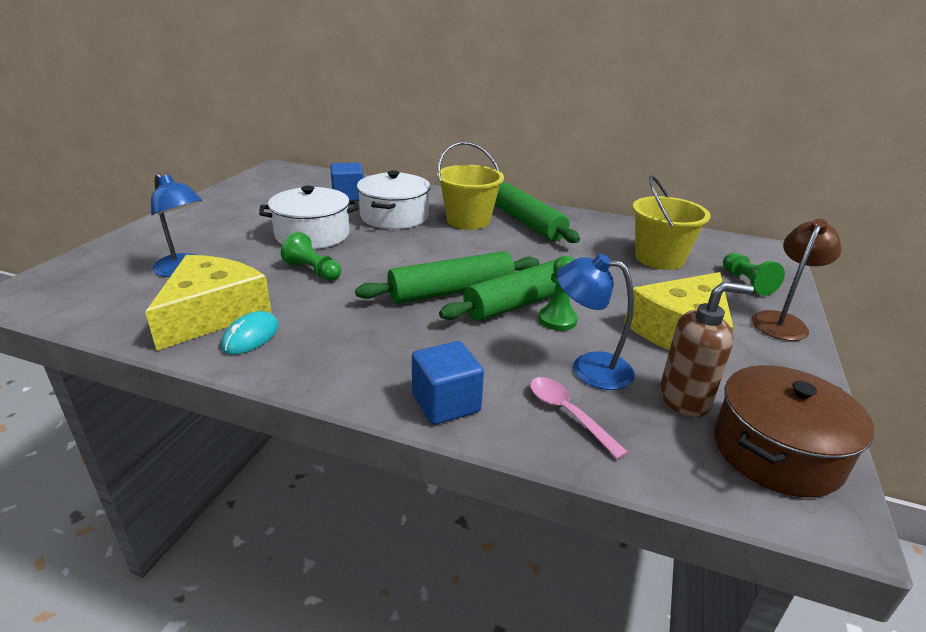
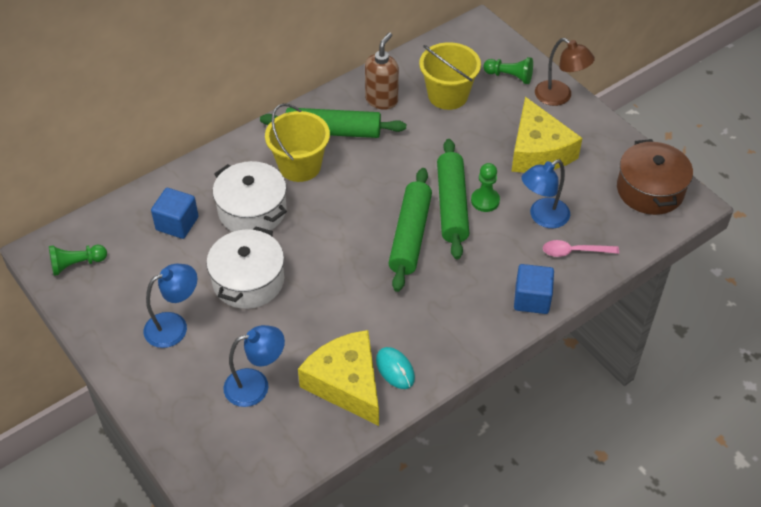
camera: 55 degrees left, 20 degrees up
(235, 221) = (174, 326): none -> blue lamp
(313, 271) = (319, 303): green pawn -> green pawn (76, 264)
(685, 399) = (594, 196): brown soap dispenser -> brown soap dispenser (381, 100)
(782, 321) = (559, 97): brown lamp -> brown lamp turned 150 degrees clockwise

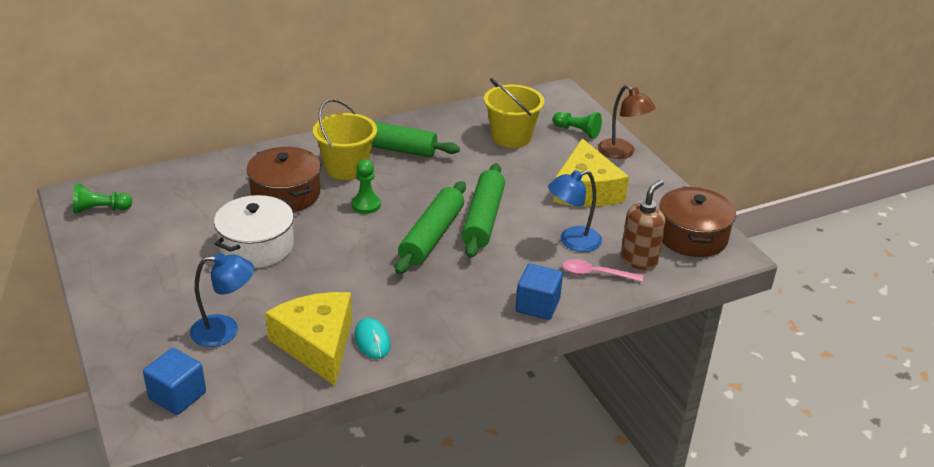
camera: 10 degrees right, 15 degrees down
(174, 326) = (168, 270): blue lamp -> none
(177, 223) = (210, 193): blue cube -> blue cube (177, 396)
(252, 210) = (286, 194): white pot -> brown pot
(381, 100) = (446, 132): brown soap dispenser -> brown soap dispenser (639, 260)
(485, 201) = (518, 220): green pawn -> green pawn (366, 205)

